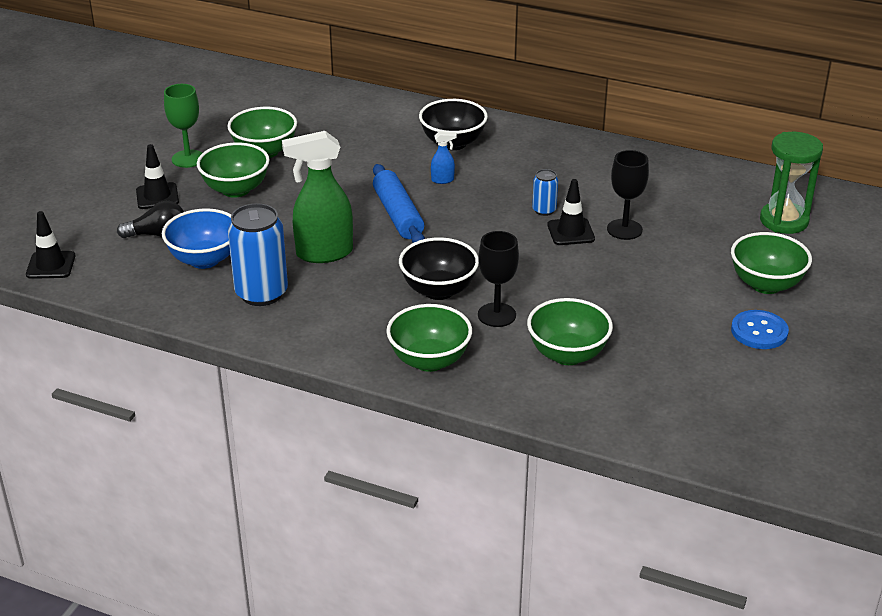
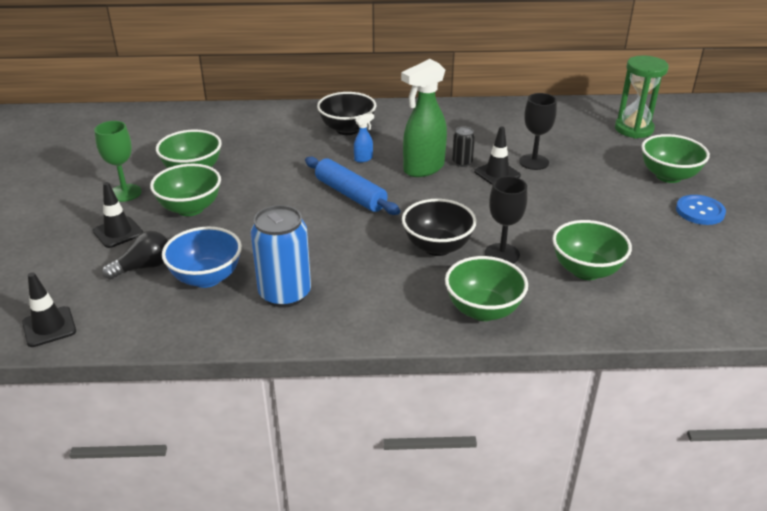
camera: 25 degrees left, 0 degrees up
(323, 253) = (313, 243): green spray bottle -> green spray bottle (423, 168)
(544, 210) = (462, 162): blue can -> black can

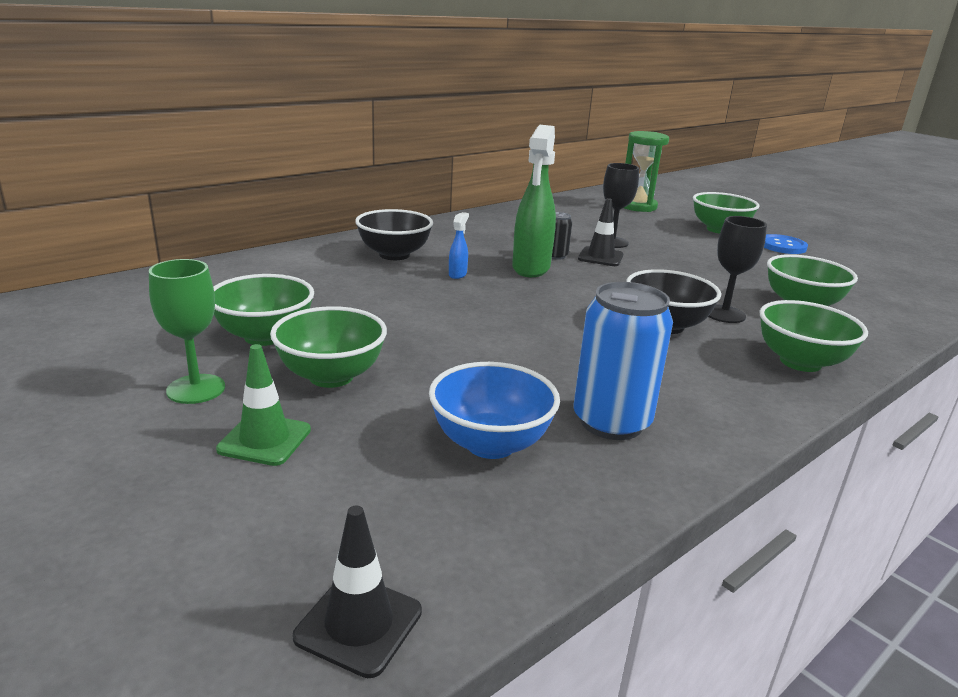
camera: 40 degrees left, 10 degrees down
(118, 232) = (264, 440): black traffic cone -> green traffic cone
(143, 267) = (380, 467): black light bulb -> none
(350, 194) = (502, 307): blue rolling pin -> none

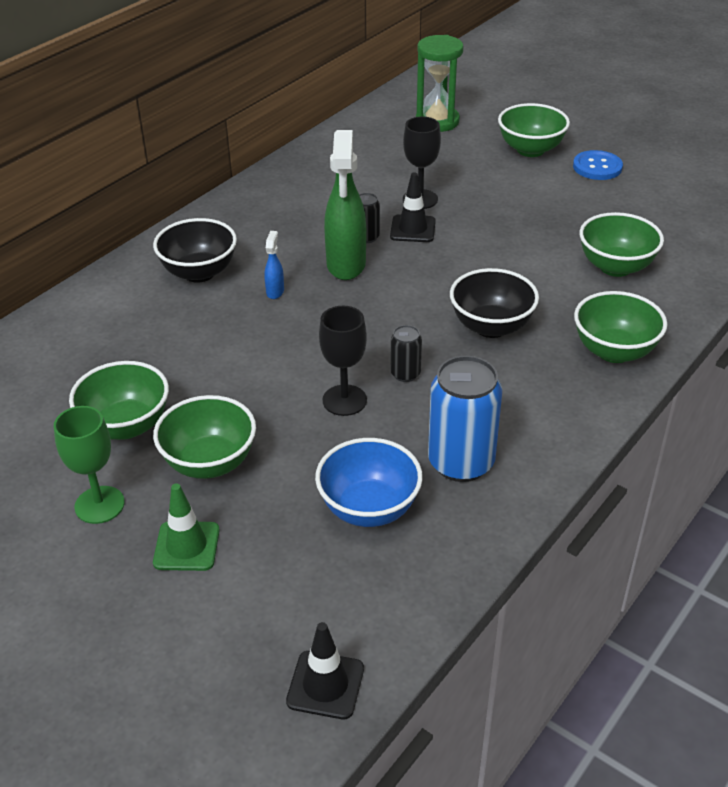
camera: 10 degrees left, 15 degrees up
(566, 344) = (405, 374): none -> black can
(724, 314) = (544, 297): black goblet -> black goblet (344, 400)

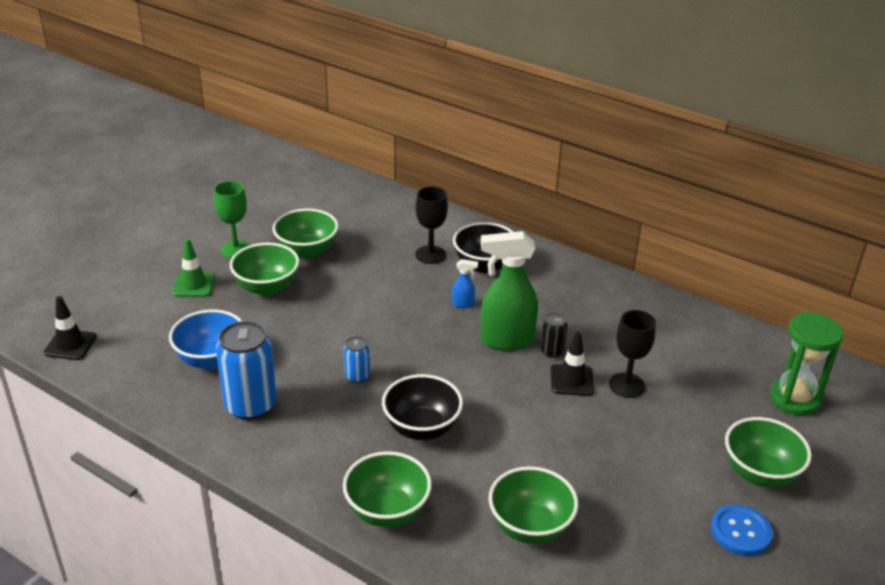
camera: 85 degrees right, 5 degrees down
(344, 400) = (326, 345): black goblet -> black goblet (430, 255)
(405, 374) = (357, 376): black can -> blue can

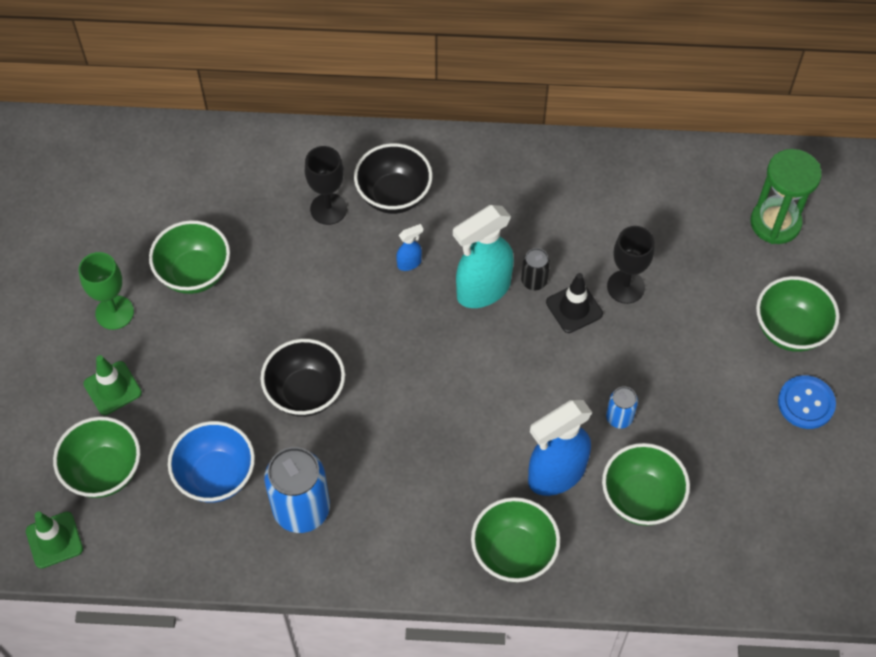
camera: 30 degrees left, 25 degrees up
(70, 345) = (54, 540): black traffic cone -> green traffic cone
(267, 288) = (194, 349): green bowl -> green bowl (104, 471)
(357, 376) = (375, 415): blue can -> blue can (619, 417)
(421, 428) = (479, 444): black bowl -> black bowl (305, 393)
(467, 476) = (555, 475): none -> blue spray bottle
(505, 340) = (482, 290): green spray bottle -> turquoise spray bottle

